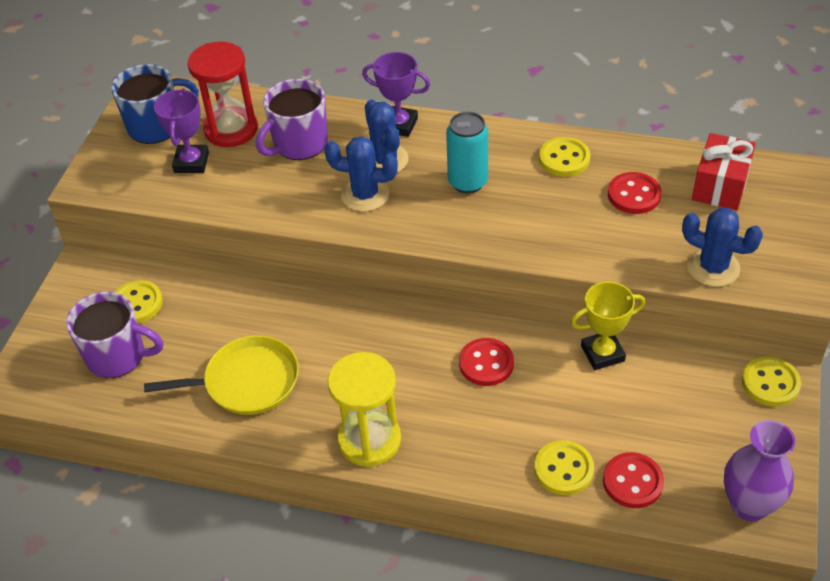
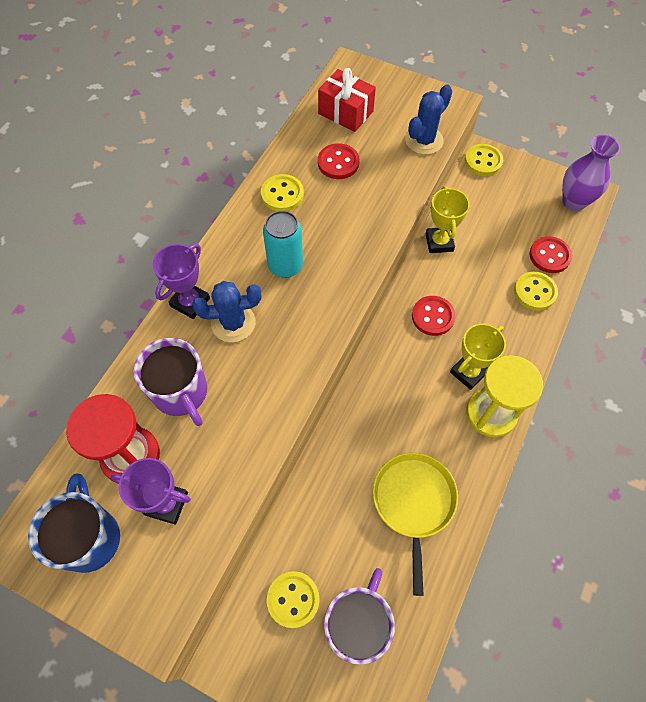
camera: 80 degrees left, 15 degrees up
(365, 195) = (273, 347): blue cactus -> none
(419, 410) = (468, 372): none -> yellow trophy

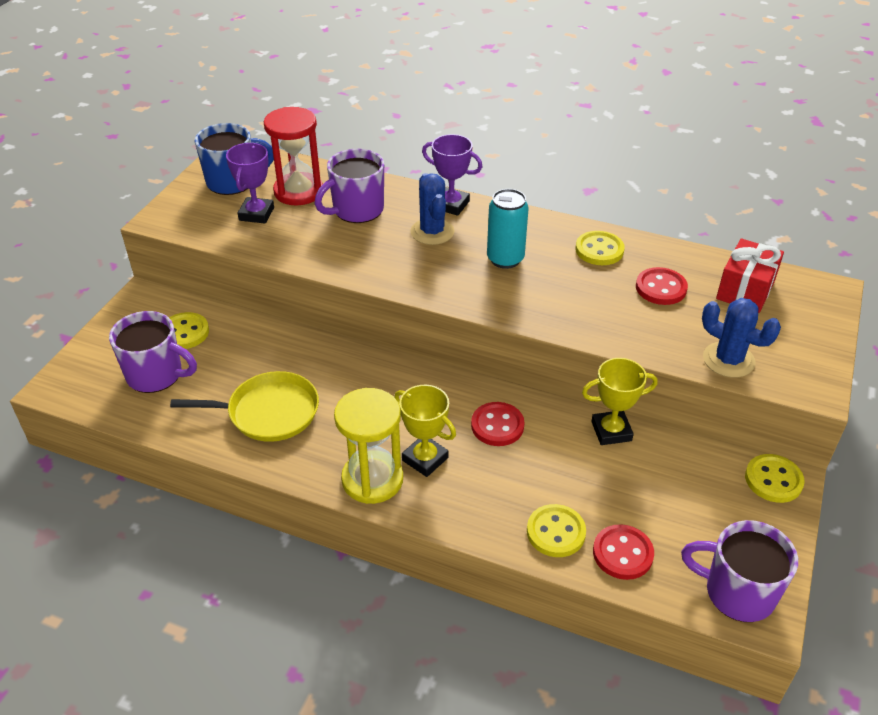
camera: 85 degrees right, 20 degrees down
(574, 202) = (737, 592): purple vase -> purple mug

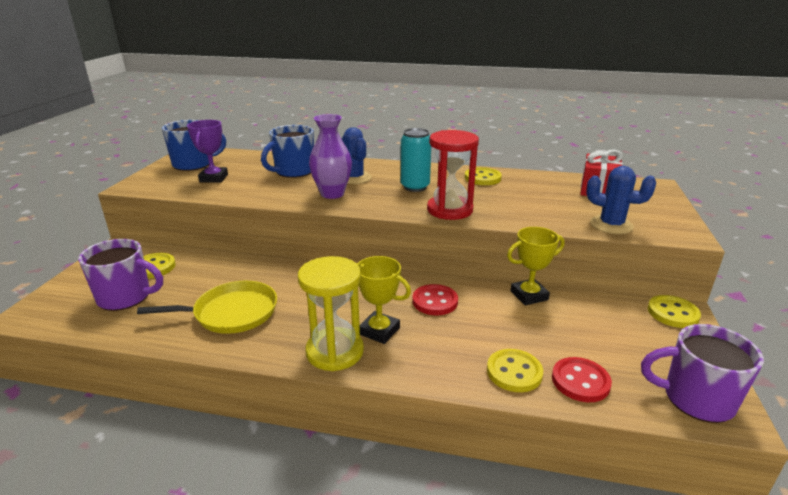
camera: 10 degrees left, 15 degrees down
(298, 191) = (246, 166): red hourglass -> red hourglass (449, 210)
(357, 210) = (293, 171): purple mug -> blue mug
(398, 261) = (332, 194): none -> purple vase
(451, 205) = (365, 165): purple trophy -> none
(661, 288) = (537, 193): red button -> none

